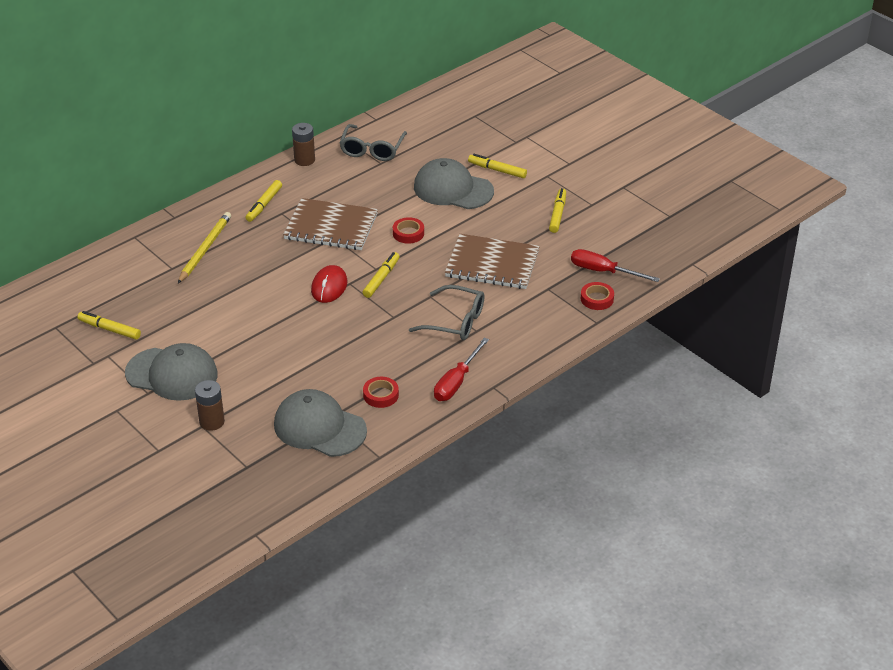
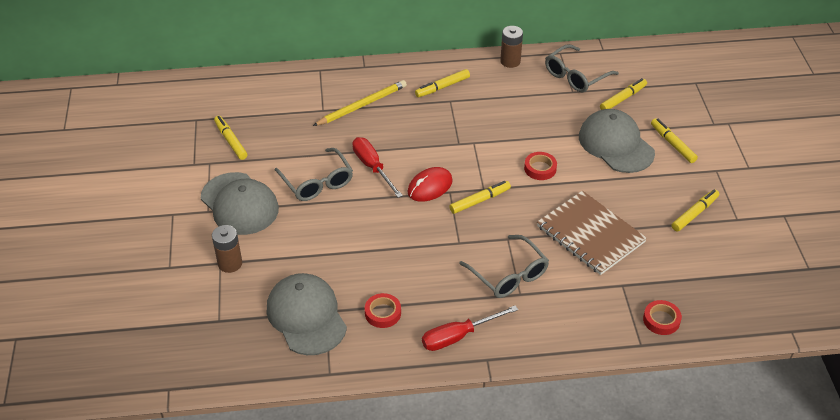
camera: 35 degrees right, 5 degrees up
(226, 326) = (317, 182): none -> grey glasses
(331, 226) = (479, 132): brown notebook -> none
(427, 152) = (623, 99): none -> yellow marker
(603, 271) = (691, 294): red screwdriver -> red screwdriver (372, 167)

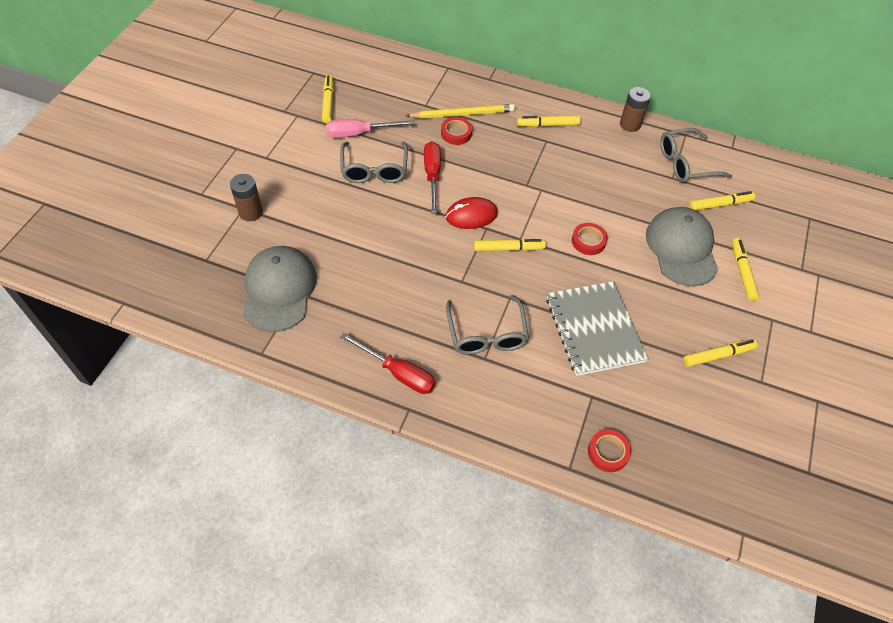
camera: 25 degrees right, 10 degrees up
(239, 204) = (296, 162): grey cap -> none
(280, 157) = (359, 133): none -> pink screwdriver
(383, 313) = (346, 318): red tape -> red tape (456, 133)
(458, 336) = (398, 373): red screwdriver -> red screwdriver turned 150 degrees counterclockwise
(590, 234) = (594, 329): brown notebook -> grey notebook

